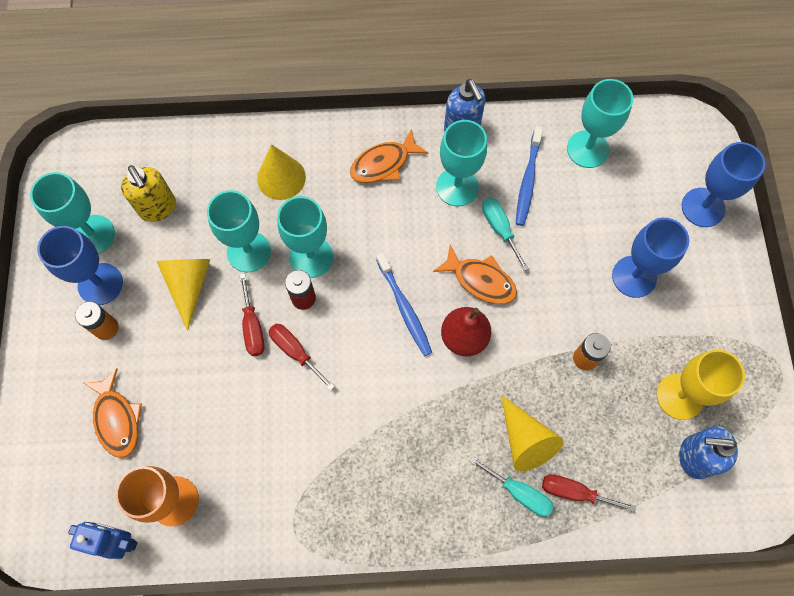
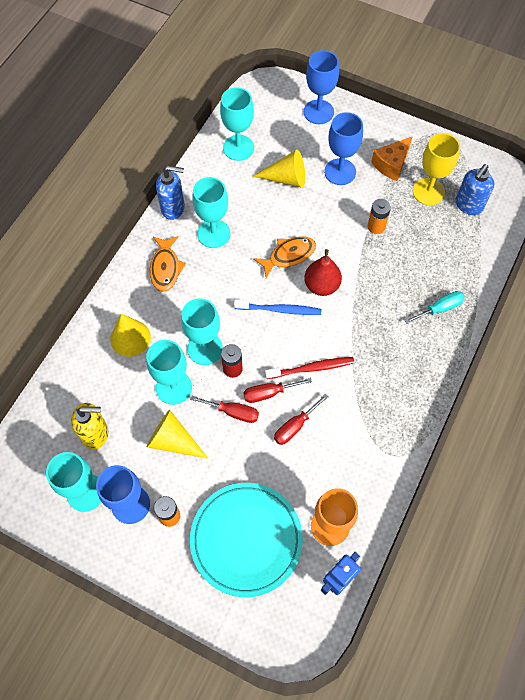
camera: 60 degrees left, 5 degrees down
(117, 419) = (246, 539): orange fish -> turquoise plate
(351, 382) = (311, 368): none -> red toothbrush
(500, 229) = (260, 225): turquoise screwdriver -> none
(525, 440) = (409, 287): yellow cone -> yellow cone (286, 178)
(527, 180) = (237, 192): blue toothbrush -> none
(574, 492) = (455, 279): red screwdriver -> red screwdriver (295, 426)
(688, 331) = (391, 164): none -> orange cheese

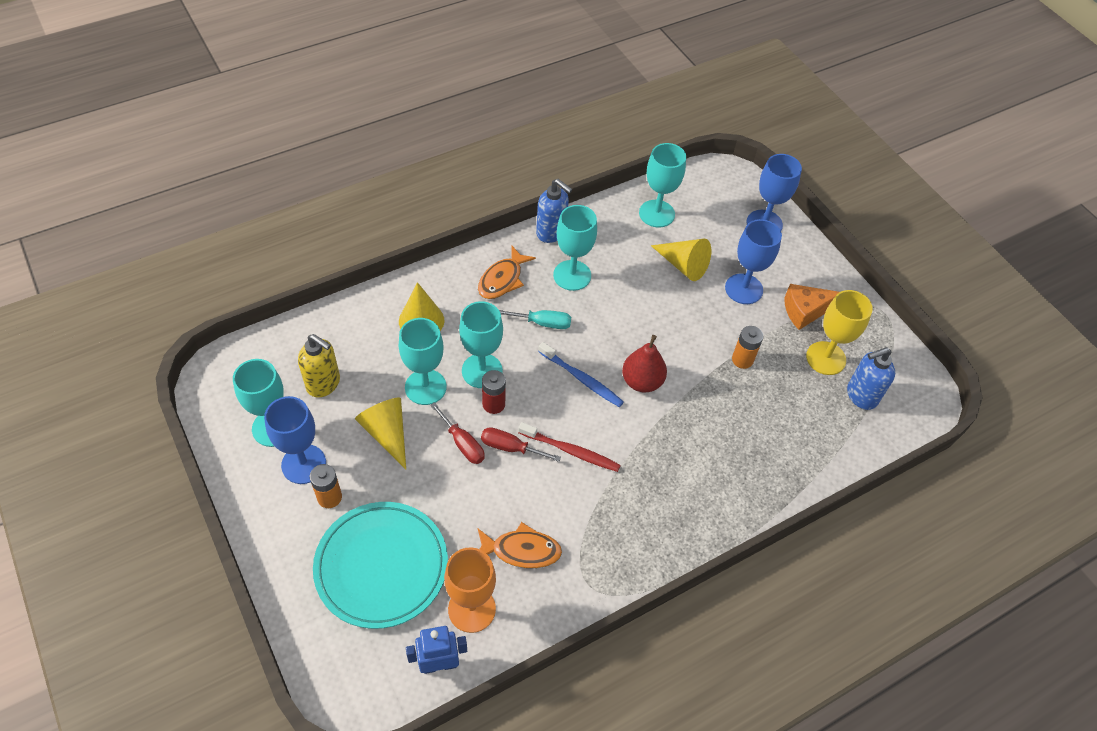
camera: 30 degrees right, 10 degrees down
(288, 255) = (630, 335): orange fish -> orange fish (521, 550)
(295, 426) = (511, 494): red screwdriver -> none
(440, 308) = (751, 476): turquoise screwdriver -> turquoise screwdriver (543, 323)

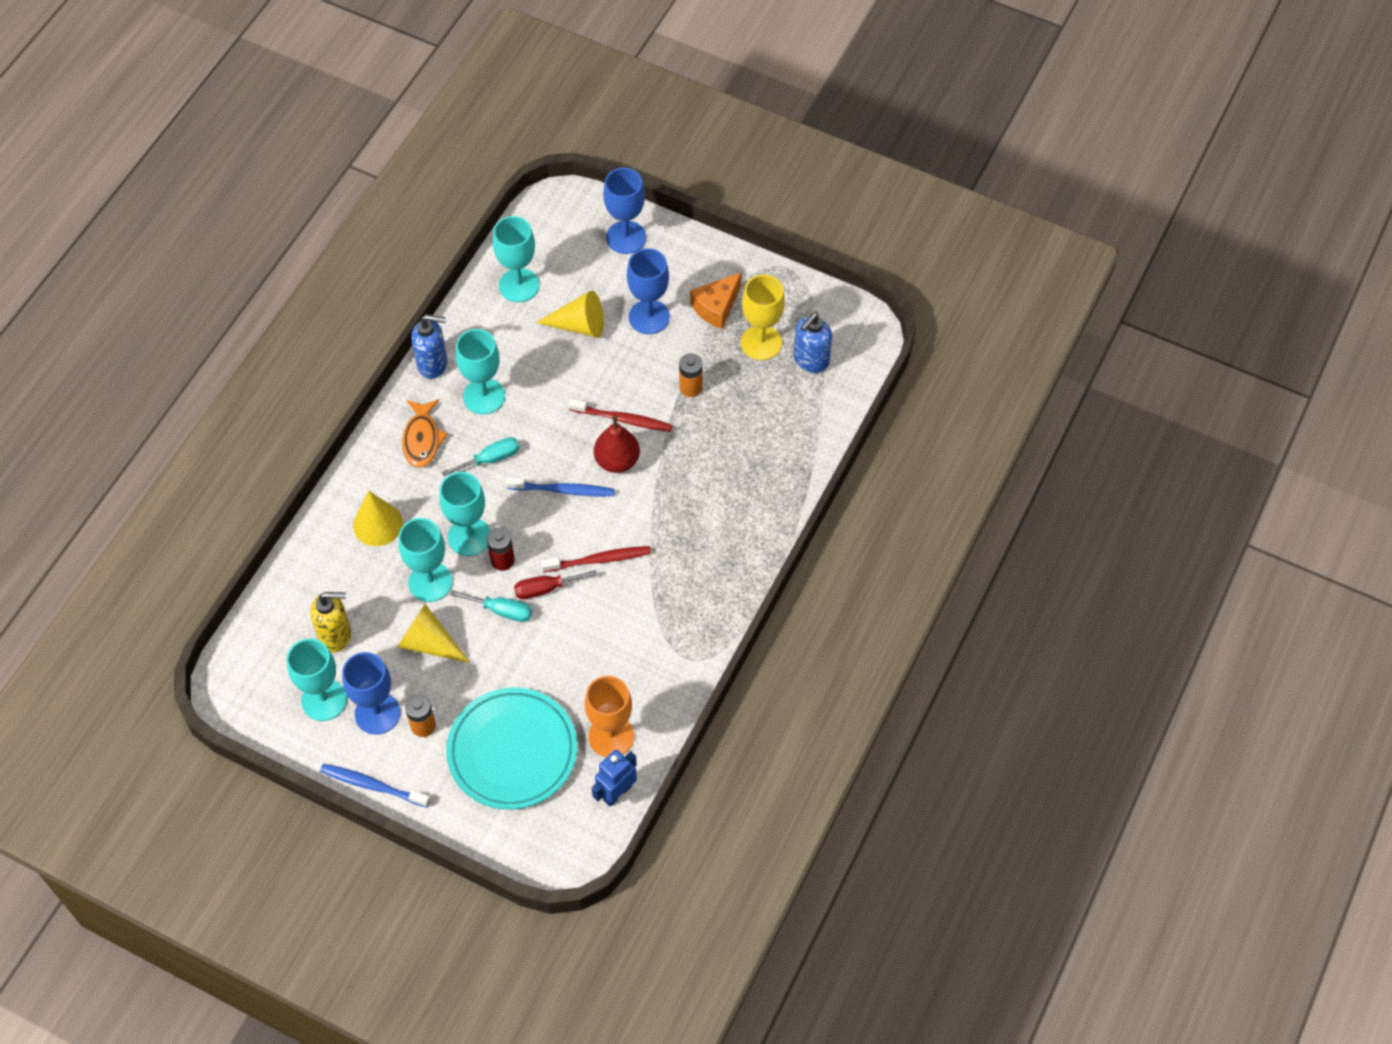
camera: 30 degrees left, 5 degrees up
(252, 520) = (372, 785): none -> blue toothbrush
(462, 443) = (501, 610): red screwdriver -> turquoise screwdriver
(521, 550) = (617, 666): orange fish -> none
(669, 353) = (623, 419): none -> red toothbrush

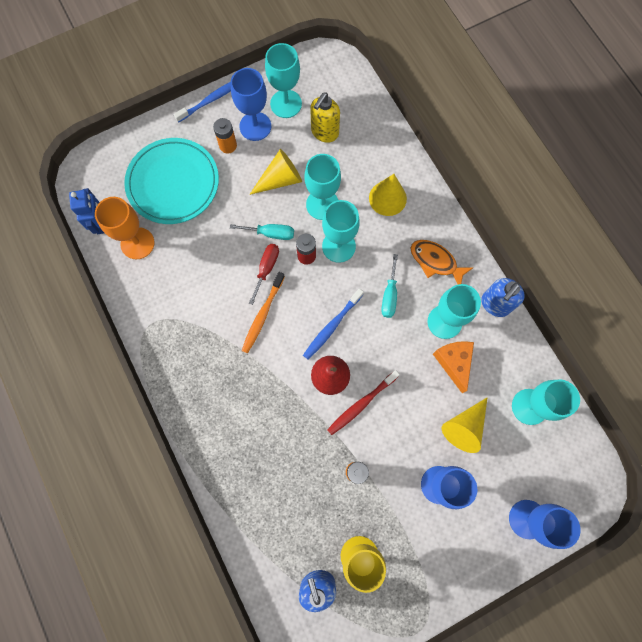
camera: 125 degrees right, 15 degrees up
(501, 610) = (271, 233): turquoise screwdriver -> turquoise screwdriver turned 135 degrees counterclockwise
(599, 560) = (262, 315): red toothbrush -> orange toothbrush
(716, 307) = (415, 544): orange cheese -> orange cheese (454, 362)

